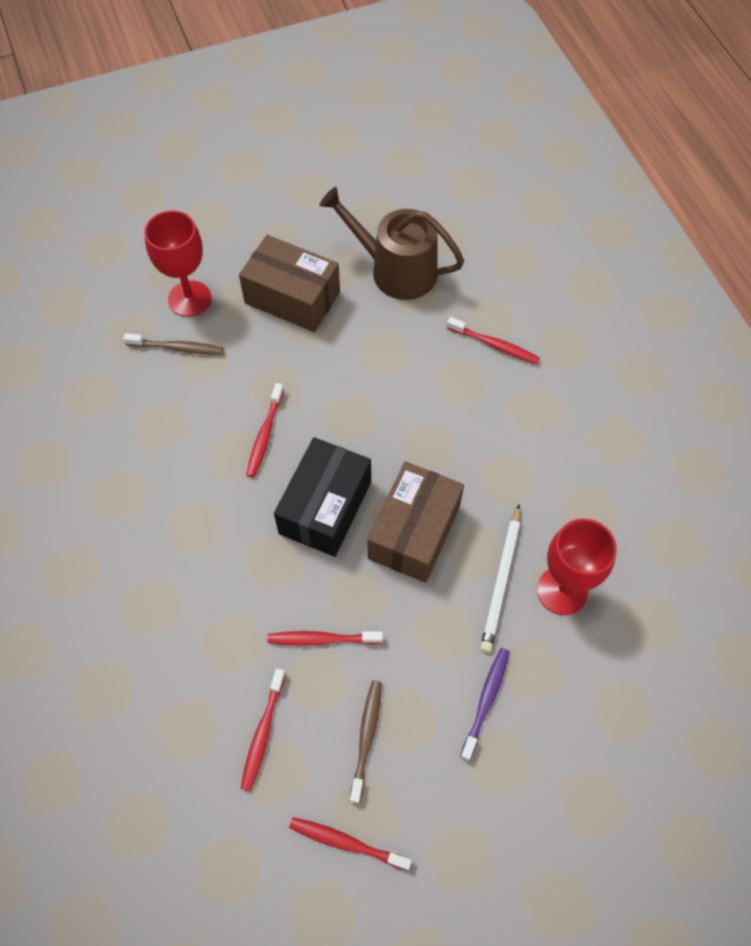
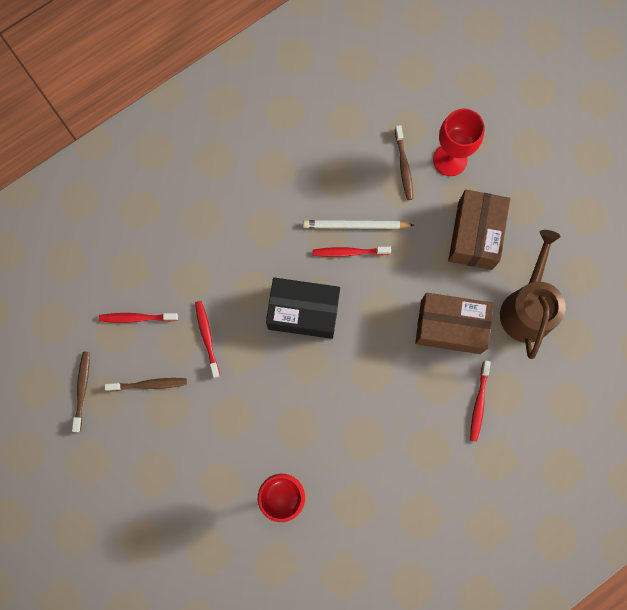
camera: 75 degrees right, 15 degrees up
(346, 843) = (82, 389): red toothbrush -> brown toothbrush
(414, 532) = (301, 379): brown box -> brown box (450, 327)
(486, 701) = (191, 457): purple toothbrush -> none
(501, 580) = (280, 450): white pencil -> white pencil (355, 226)

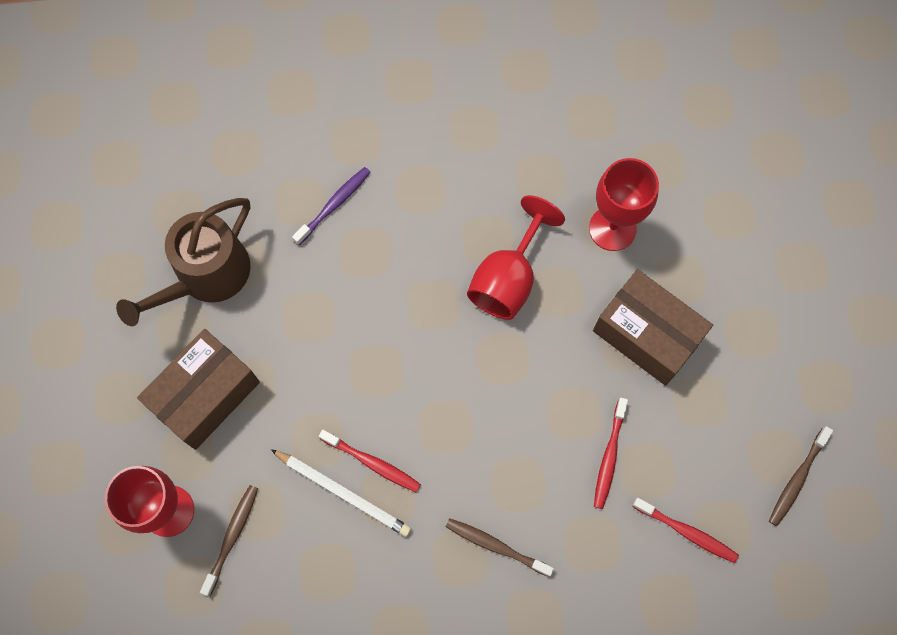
camera: 150 degrees left, 5 degrees down
(149, 384) = (710, 439): brown toothbrush -> brown toothbrush (496, 546)
(303, 312) = (473, 421): black box -> none
(334, 418) = (508, 279): none -> red goblet
(450, 327) = (309, 304): brown box -> brown box (647, 334)
(479, 403) = (334, 205): red toothbrush -> purple toothbrush

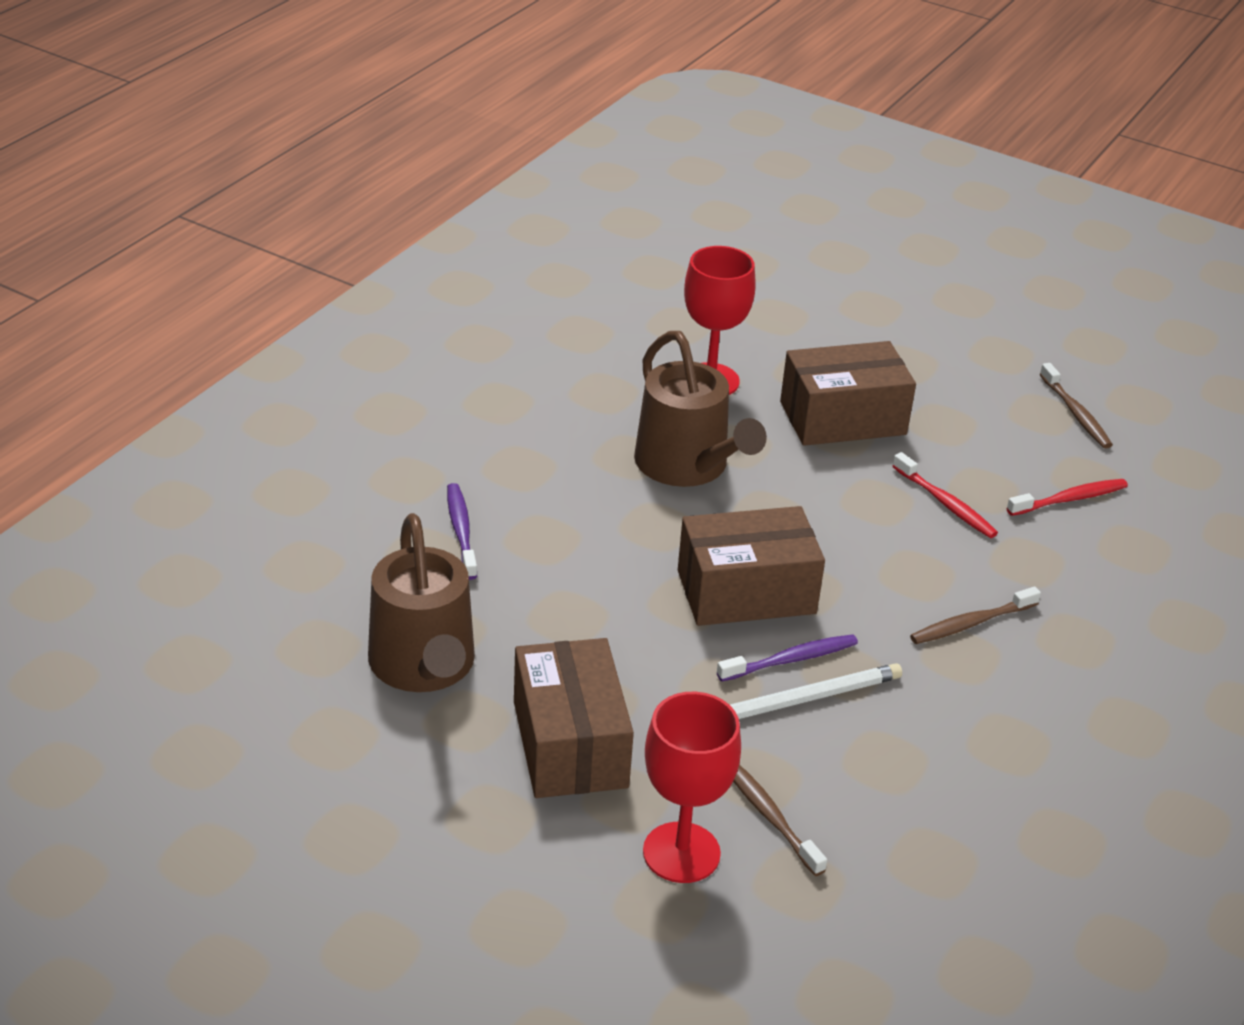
camera: 55 degrees left, 35 degrees down
(372, 463) = (790, 660): red toothbrush -> purple toothbrush
(413, 397) = (746, 592): none -> brown box
(508, 279) = (687, 465): red goblet -> brown watering can

